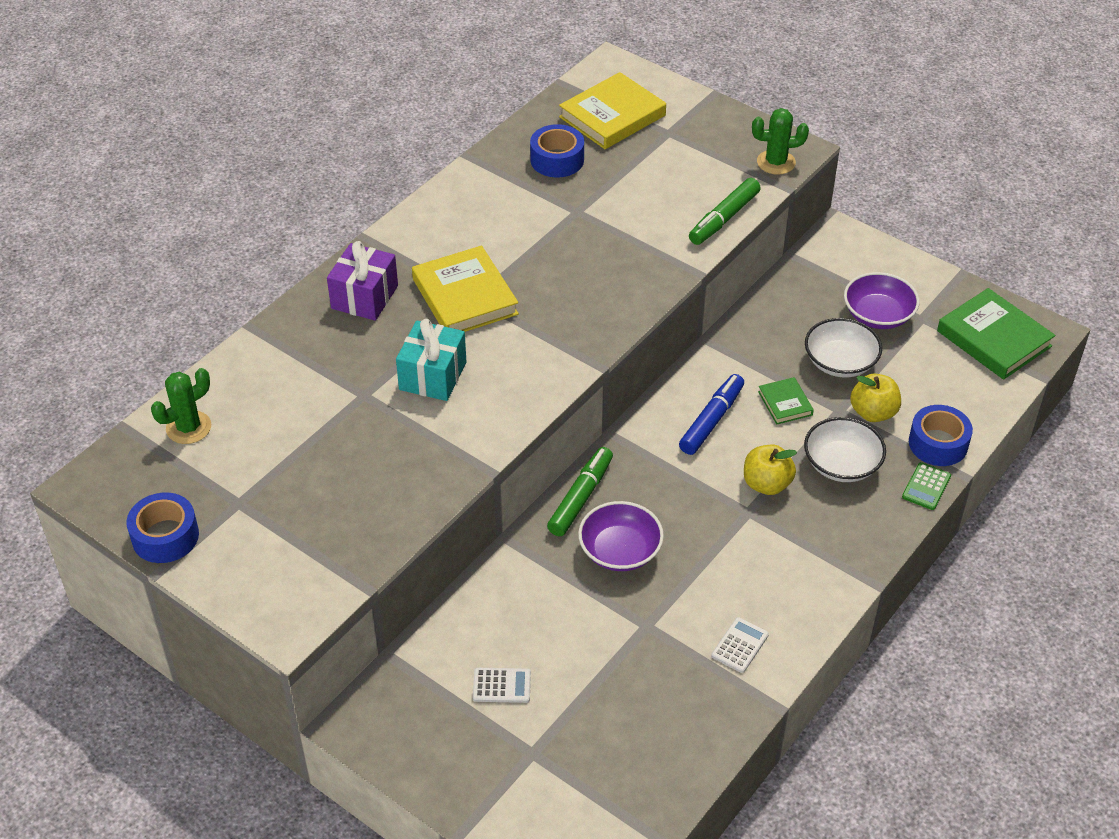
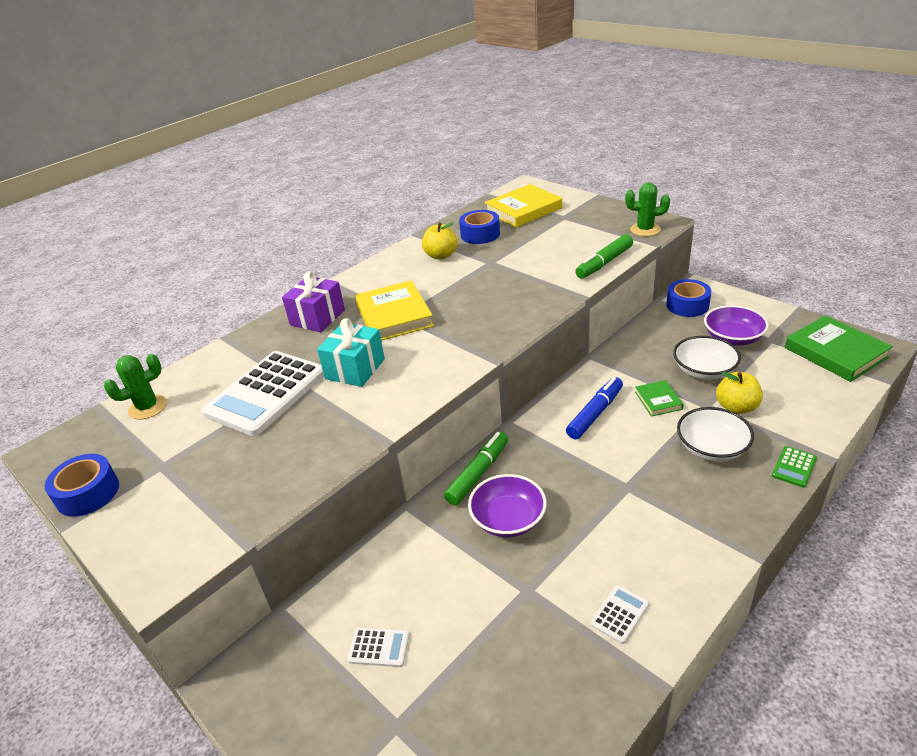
camera: 10 degrees right, 10 degrees down
(332, 409) = (266, 393): none -> white calculator
(766, 484) = (644, 464): yellow apple -> yellow apple (441, 255)
(938, 443) = (799, 431): blue tape -> blue tape (687, 305)

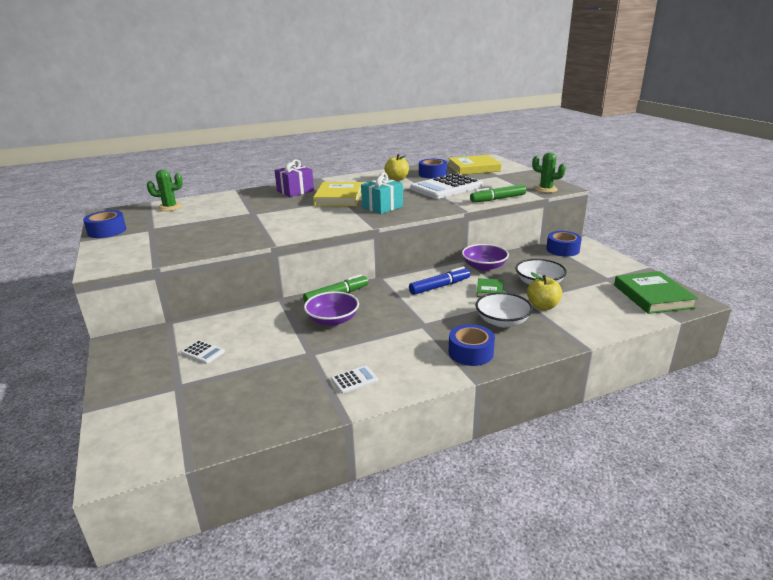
camera: 20 degrees right, 10 degrees down
(266, 393) = (233, 214): white calculator -> white calculator (446, 187)
(355, 369) = (290, 214): turquoise gift -> turquoise gift (382, 207)
(716, 513) = (470, 352): none -> blue tape
(733, 338) = (579, 272): purple bowl -> purple bowl (484, 267)
(794, 467) = (552, 345): green calculator -> none

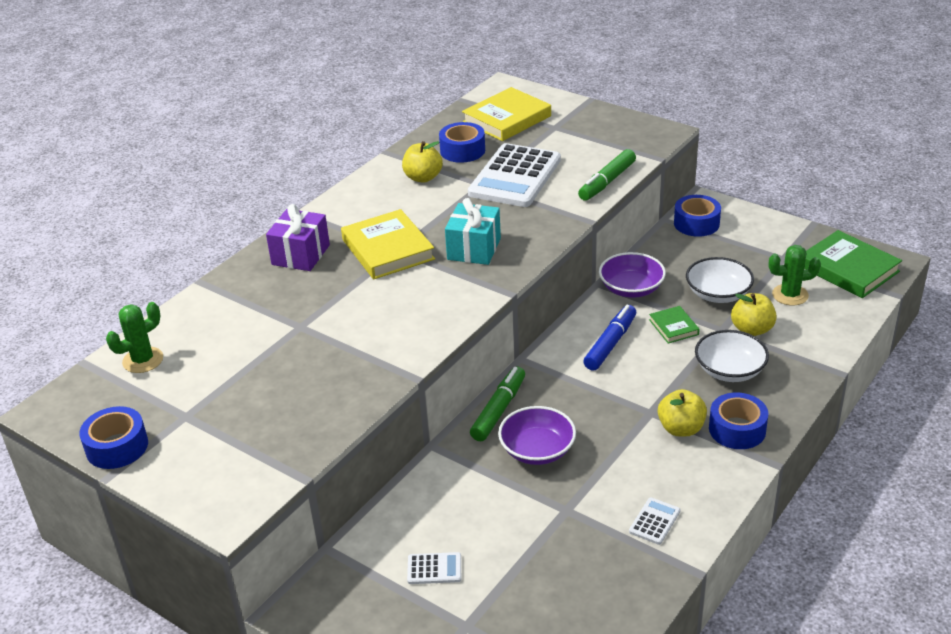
camera: 30 degrees left, 10 degrees up
(433, 339) = (681, 428): none -> yellow apple
(546, 189) = (647, 141): green cactus -> green cactus (790, 295)

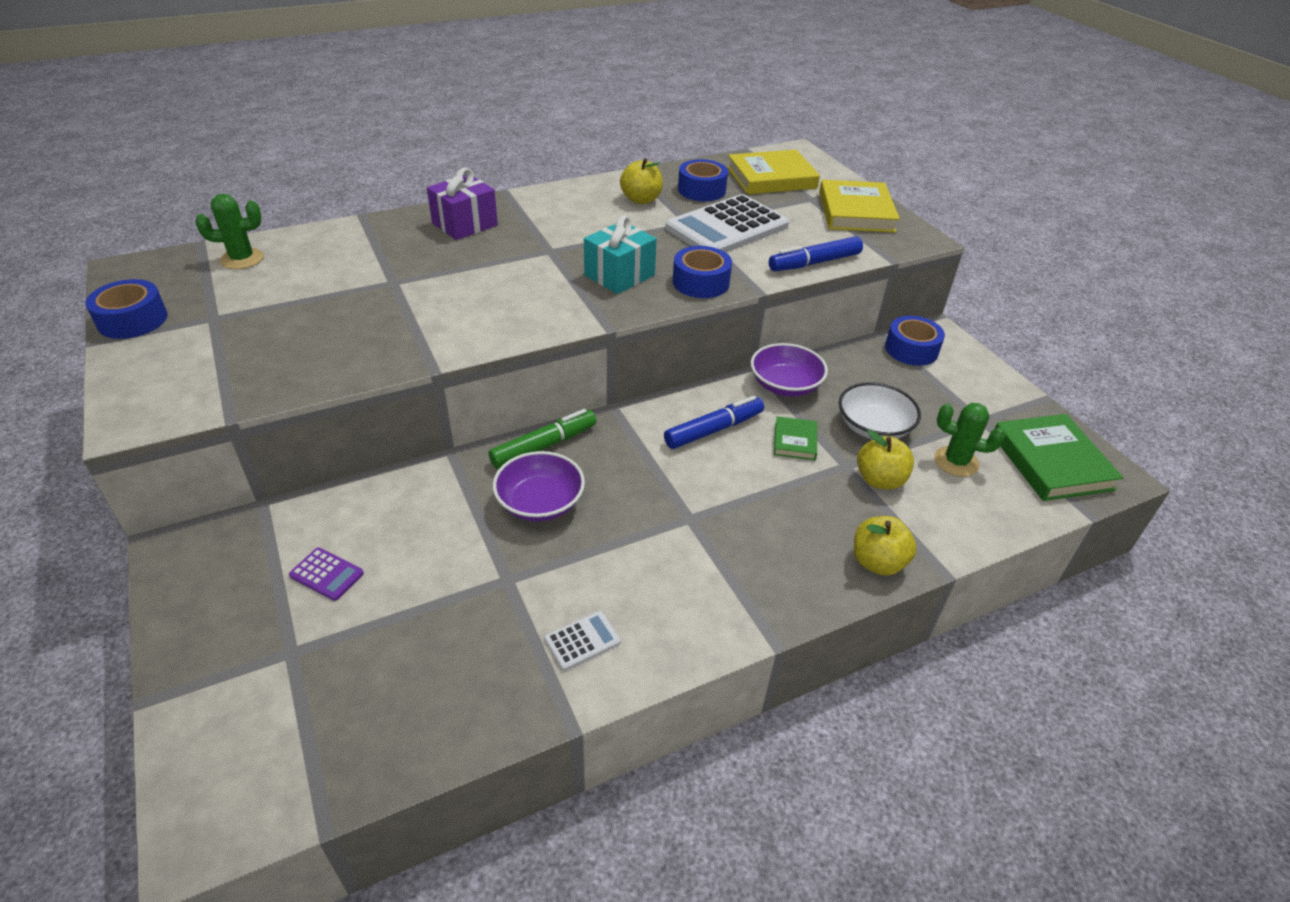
camera: 25 degrees right, 5 degrees up
(388, 249) = (542, 247): yellow book -> yellow book (856, 212)
(434, 569) = (326, 574): white calculator -> purple calculator
(607, 182) = (814, 263): green marker -> blue marker
(681, 428) = (705, 551): yellow apple -> yellow apple (877, 562)
(729, 370) = (816, 513): white bowl -> none
(737, 429) = (767, 582): blue tape -> blue tape (701, 282)

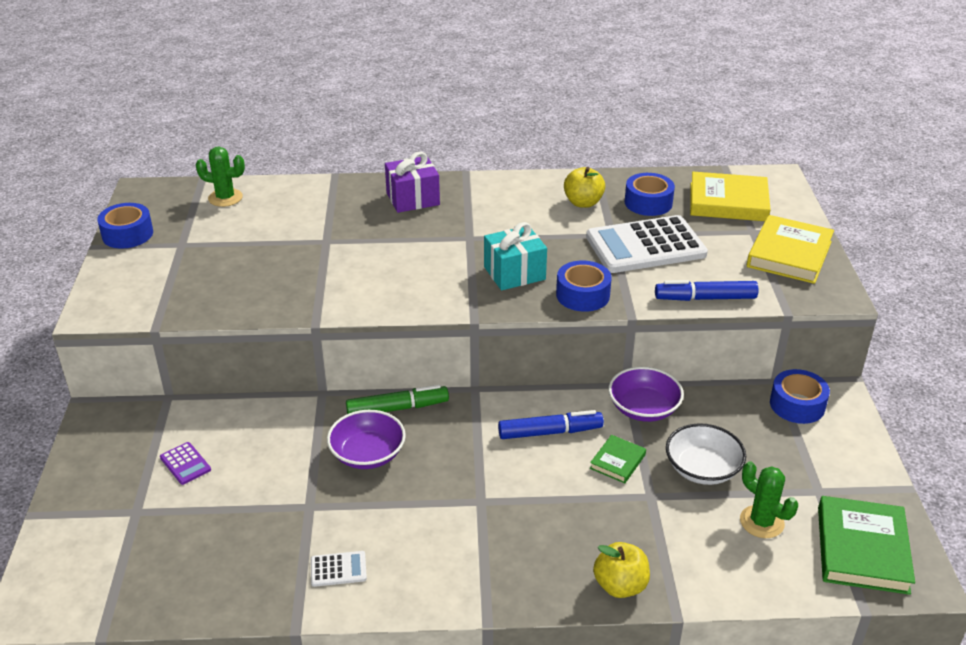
camera: 25 degrees right, 5 degrees down
(879, 480) = (673, 517): yellow apple -> none

